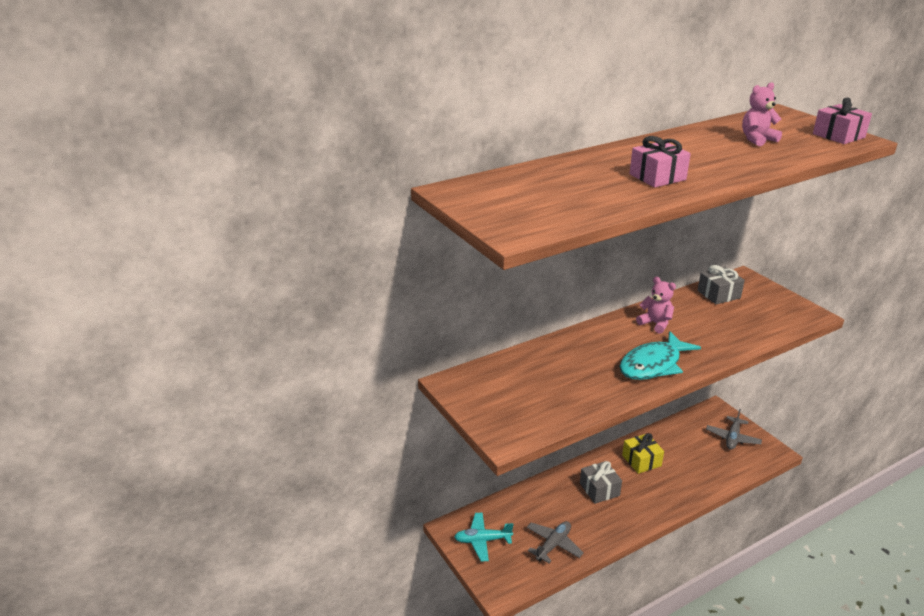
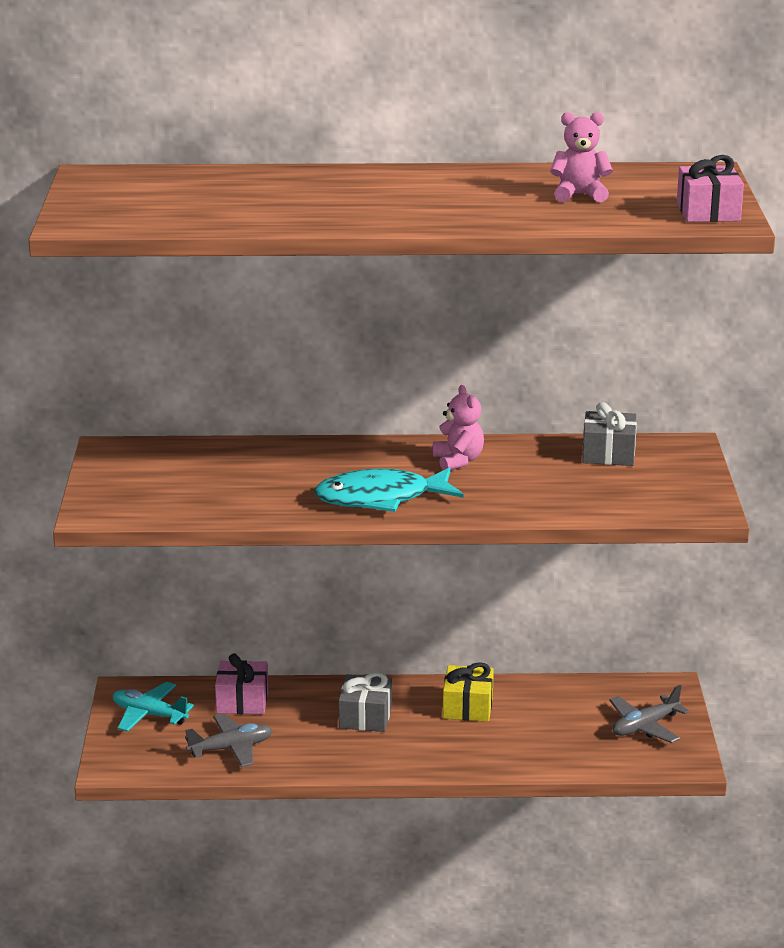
camera: 30 degrees right, 5 degrees down
(657, 177) = (348, 207): pink gift -> pink gift (242, 701)

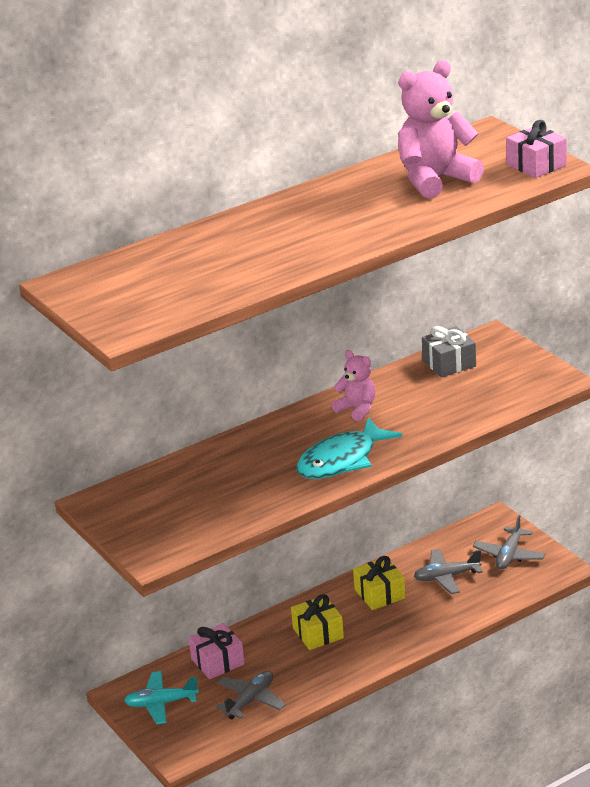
camera: 30 degrees left, 5 degrees up
(365, 717) = (318, 633): grey gift -> yellow gift
(554, 720) = (446, 577): none -> grey plane
(579, 195) = (435, 180): pink teddy bear -> pink teddy bear, size x1.80

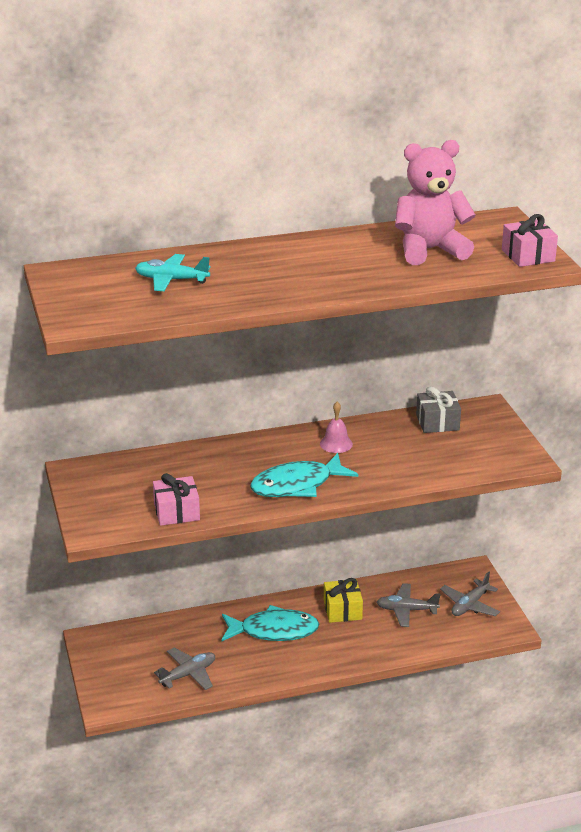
camera: 15 degrees right, 0 degrees up
(161, 703) = (116, 656): turquoise plane -> turquoise plane (171, 280)
(217, 662) = (180, 633): pink gift -> pink gift (176, 512)
(318, 633) = (274, 631): yellow gift -> turquoise fish
(357, 409) = (336, 444): pink teddy bear -> pink bell

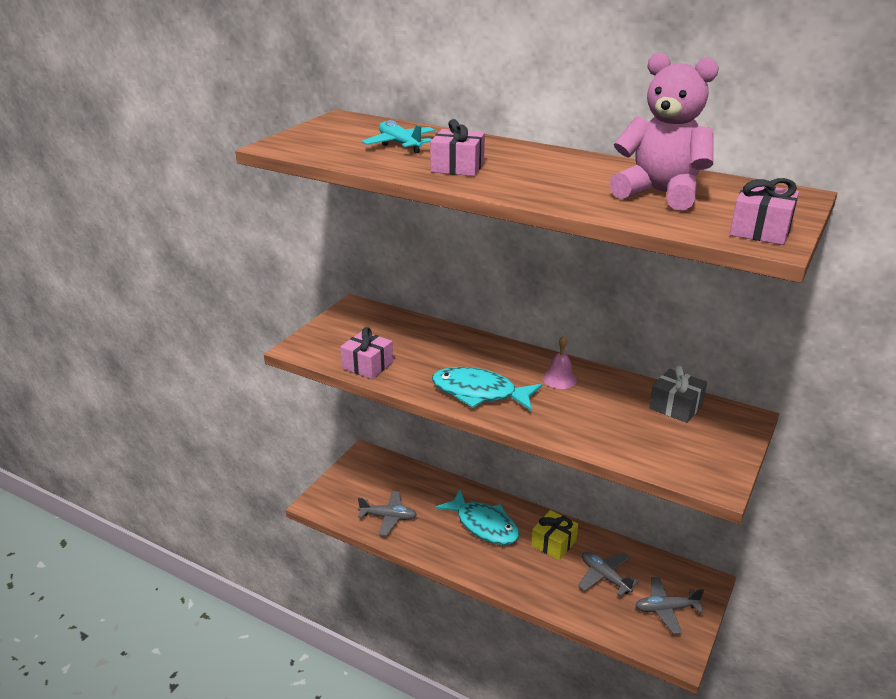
camera: 45 degrees right, 0 degrees up
(261, 283) = (457, 167): none -> pink gift

